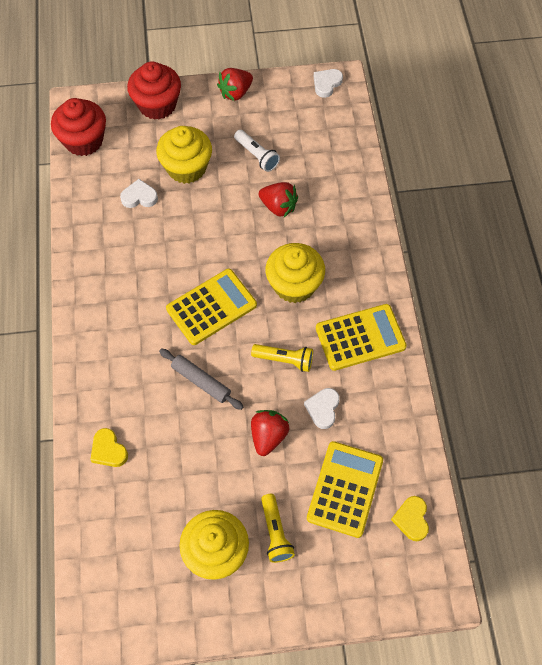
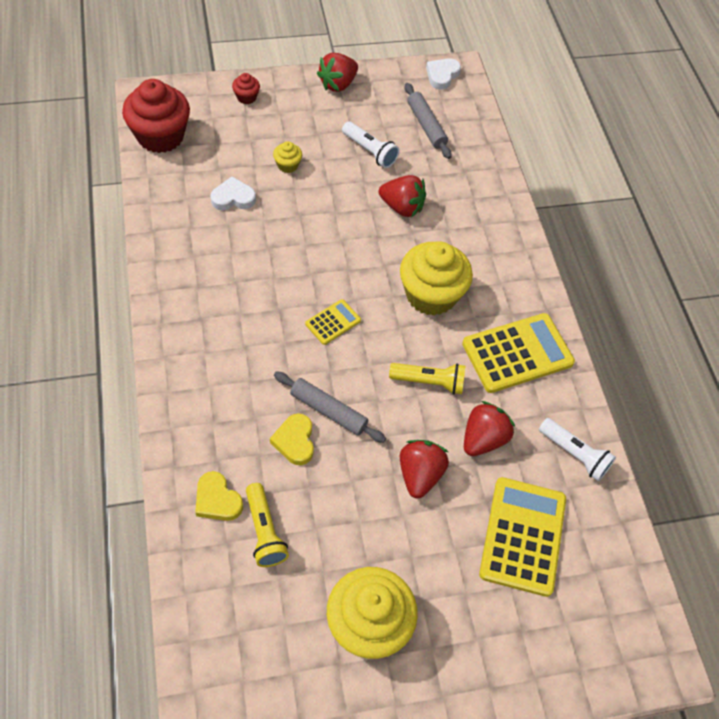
camera: 10 degrees left, 5 degrees down
(157, 105) = (246, 97): red cupcake -> red cupcake, size x0.44
(186, 168) = (287, 165): yellow cupcake -> yellow cupcake, size x0.44
(211, 307) = (333, 322): yellow calculator -> yellow calculator, size x0.50
(275, 532) = (442, 595): yellow flashlight -> yellow flashlight (264, 531)
(307, 131) = (426, 125): none -> grey rolling pin
(323, 409) = (483, 439): white heart -> red strawberry
(396, 424) = (574, 454): none -> white flashlight
(411, 519) = (610, 570): yellow heart -> yellow heart (295, 441)

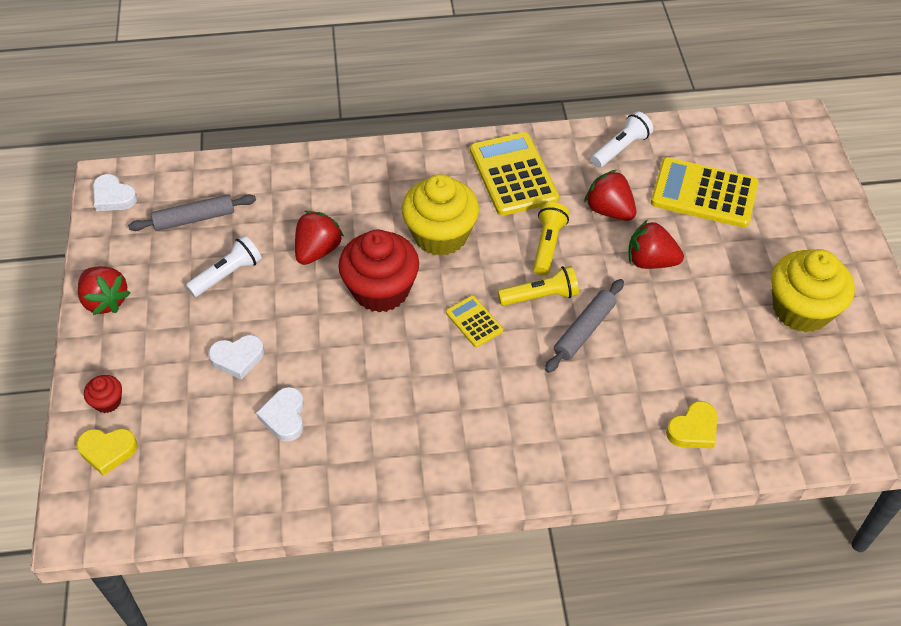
camera: 80 degrees left, 5 degrees down
(160, 136) = (162, 503): red cupcake -> red cupcake (381, 290)
(264, 531) = (722, 388): yellow flashlight -> yellow flashlight (540, 296)
(287, 165) = (237, 358): yellow cupcake -> white heart
(295, 441) = (621, 360): yellow heart -> yellow heart (107, 451)

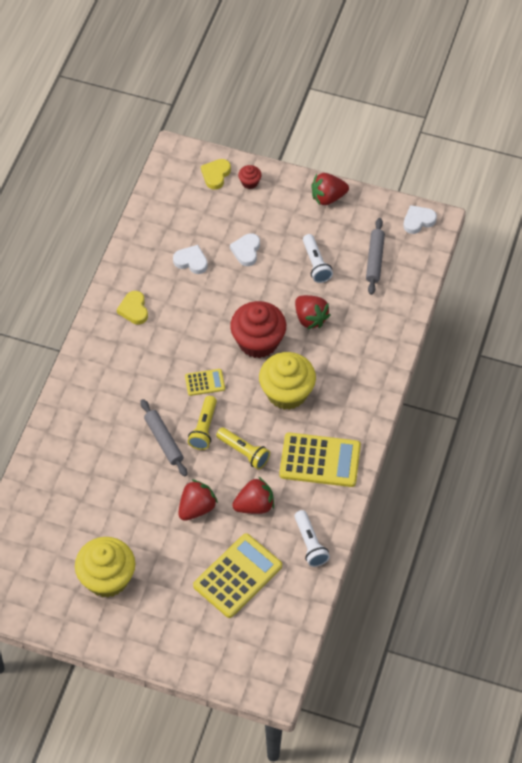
camera: 115 degrees right, 5 degrees up
(693, 429) = (60, 464): yellow heart -> yellow heart (134, 309)

